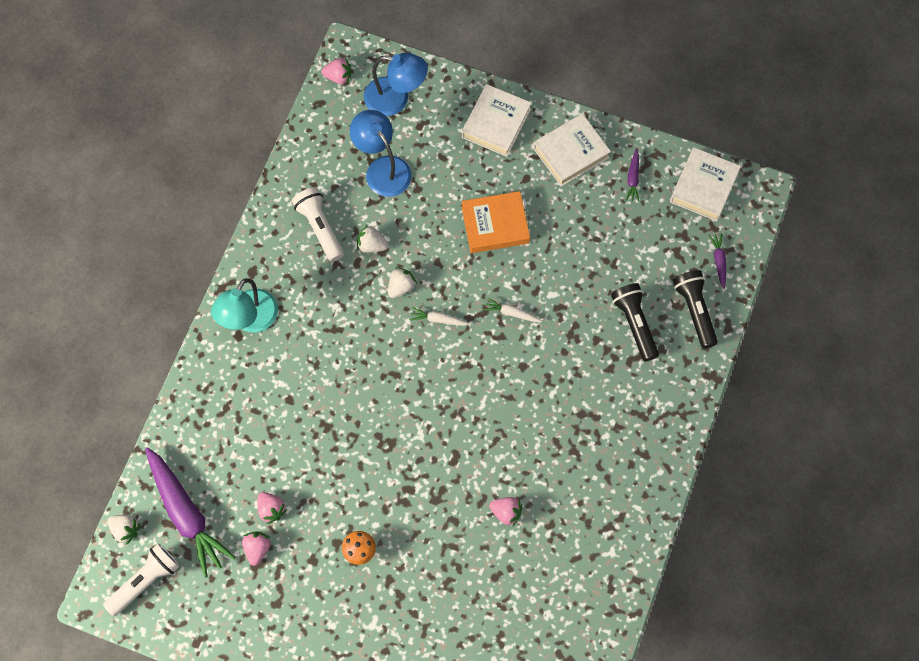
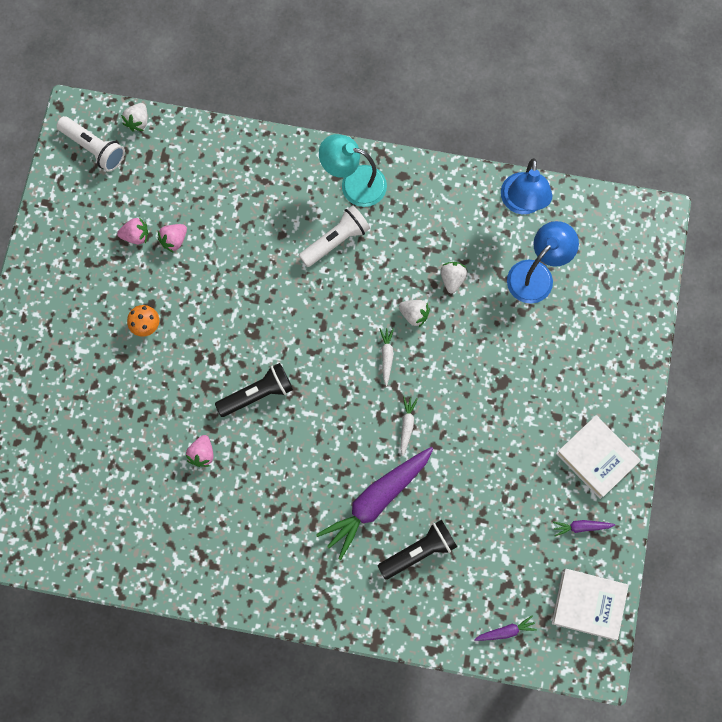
camera: 80 degrees right, 5 degrees up
(186, 514) = (159, 169): purple carrot -> purple carrot (376, 501)
(319, 227) = (461, 227): white flashlight -> white flashlight (336, 240)
(338, 76) = (628, 213): pink strawberry -> none
(396, 99) = (616, 273): blue lamp -> blue lamp (522, 203)
(495, 225) = (498, 394): orange book -> none
(496, 123) = (612, 376): white book -> none
(694, 310) = (445, 612): black flashlight -> black flashlight (257, 394)

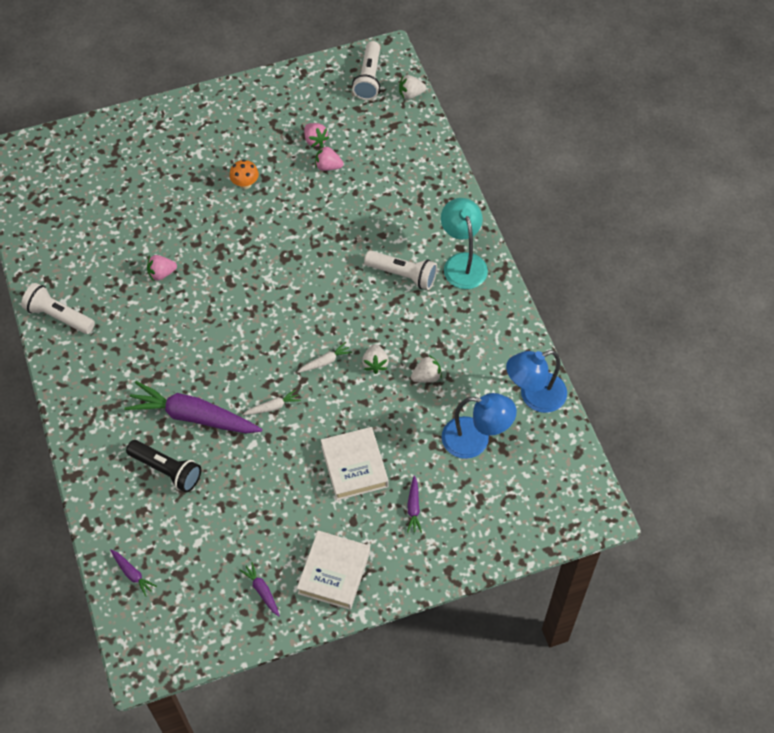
camera: 60 degrees right, 15 degrees down
(192, 574) = (58, 316): none -> white flashlight
(257, 394) = (235, 286): black flashlight -> none
(572, 360) = (413, 507): none -> purple carrot
(588, 604) = (193, 631): white book -> white book (354, 466)

